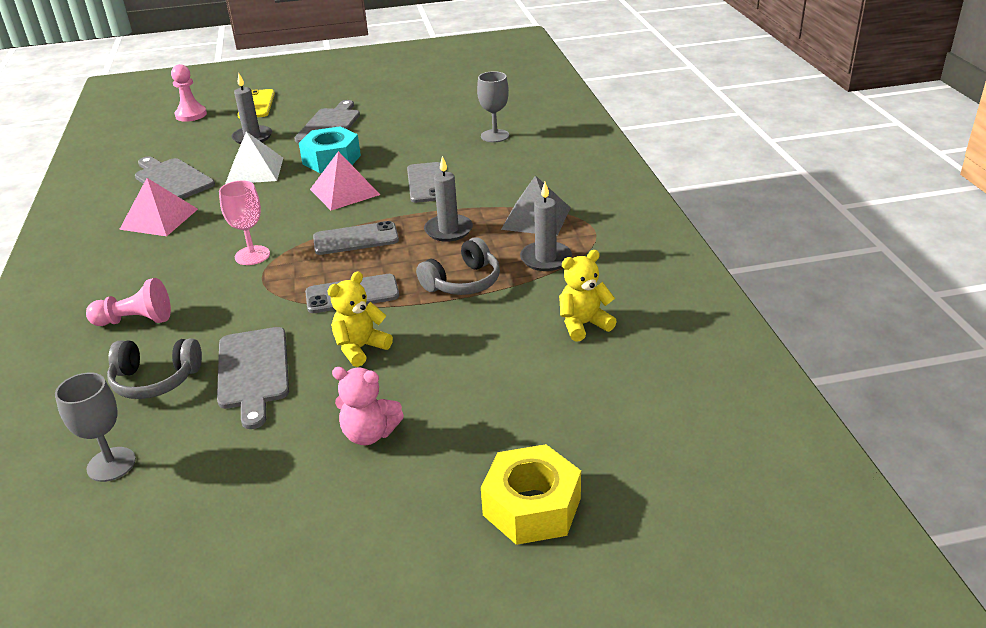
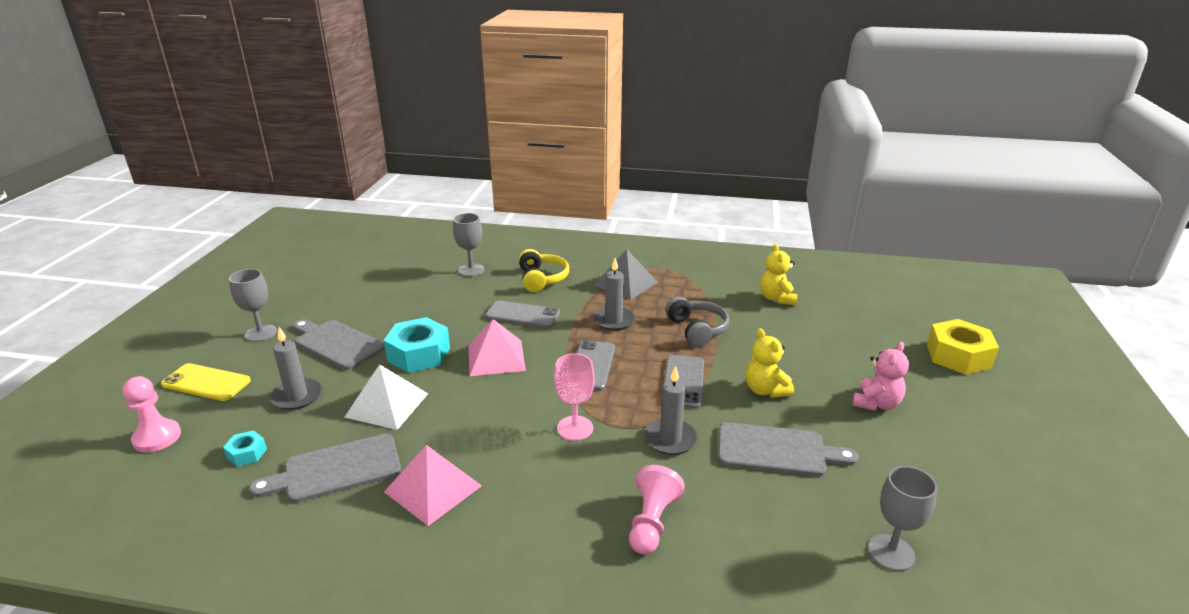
camera: 70 degrees left, 5 degrees down
(155, 380) = (767, 514): grey headphones -> none
(182, 146) = (247, 453): none -> turquoise nut
(328, 96) = (261, 333): none -> grey goblet
(507, 172) = (542, 279): none -> yellow headphones
(546, 259) = (686, 292): grey candle -> grey candle (670, 439)

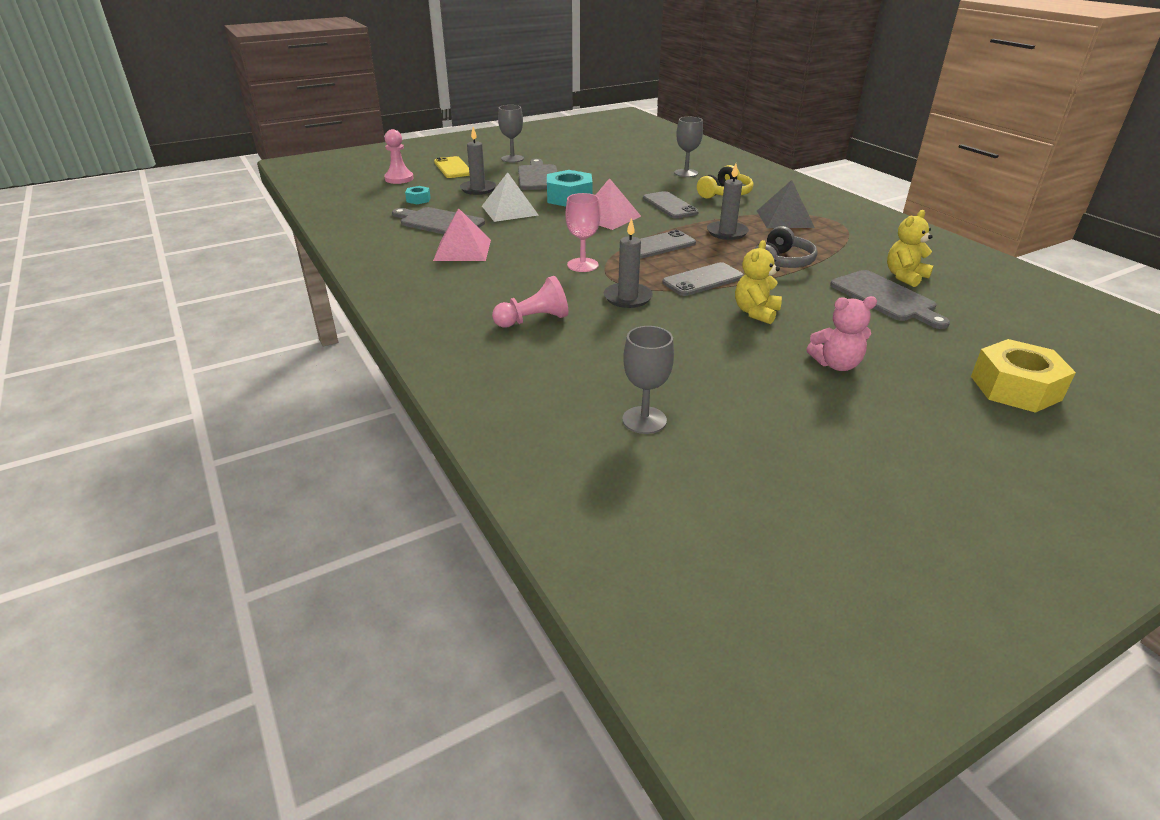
camera: 50 degrees right, 5 degrees up
(777, 450) = (686, 339): grey cutting board -> grey cutting board (885, 298)

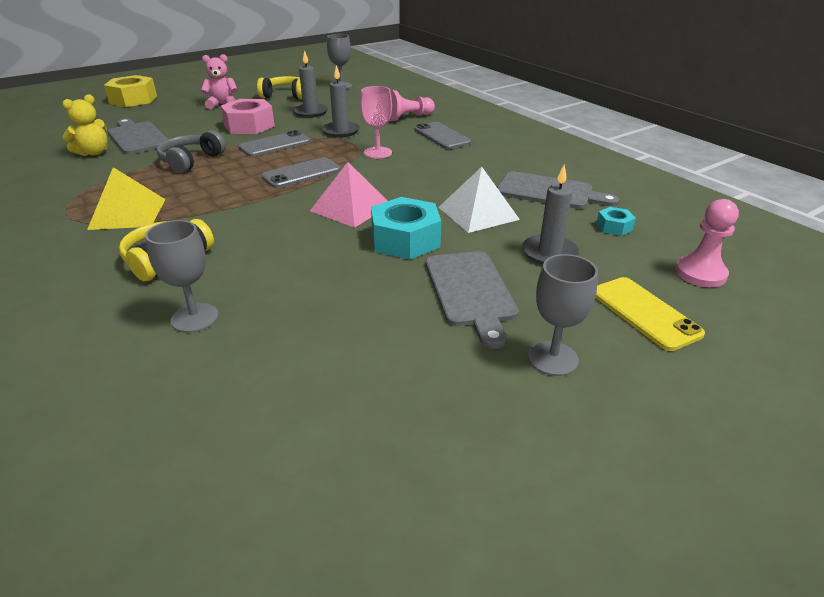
camera: 175 degrees right, 0 degrees up
(462, 250) = (496, 162): pink pyramid -> none
(669, 206) = (265, 230): grey phone -> grey phone (441, 136)
(727, 232) = (218, 191): grey candle -> grey candle (310, 112)
(743, 388) = (285, 95): none -> yellow headphones
(756, 312) = (249, 126): yellow teddy bear -> pink nut
(784, 219) = (128, 213): grey pyramid -> yellow pyramid

